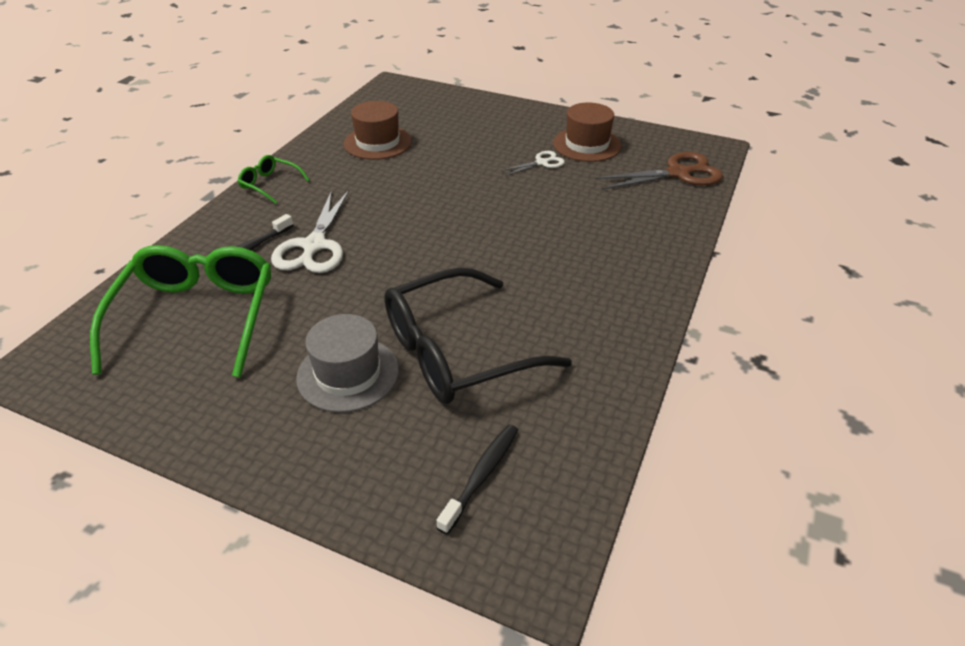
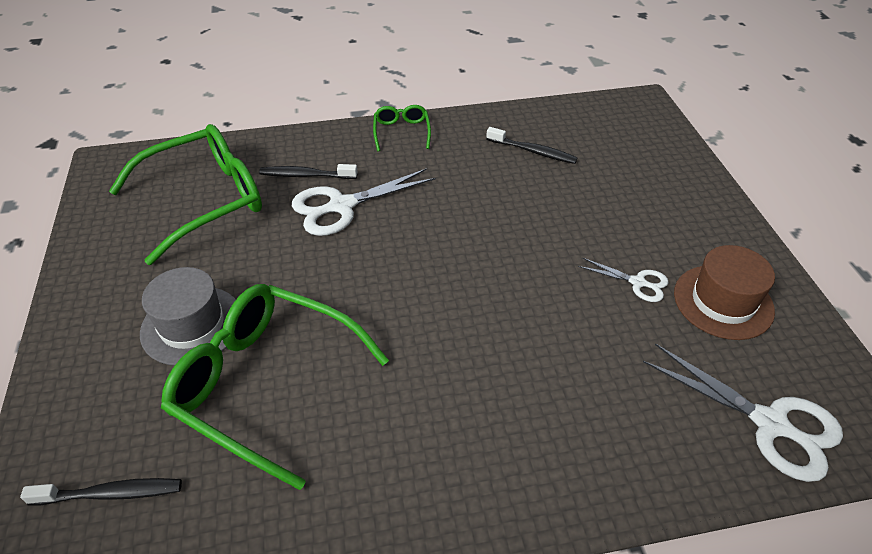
camera: 55 degrees right, 5 degrees up
(378, 142) = (533, 151): brown hat -> black toothbrush
(456, 352) = (265, 383): black glasses -> green glasses
(678, 173) = (769, 423): brown scissors -> white scissors

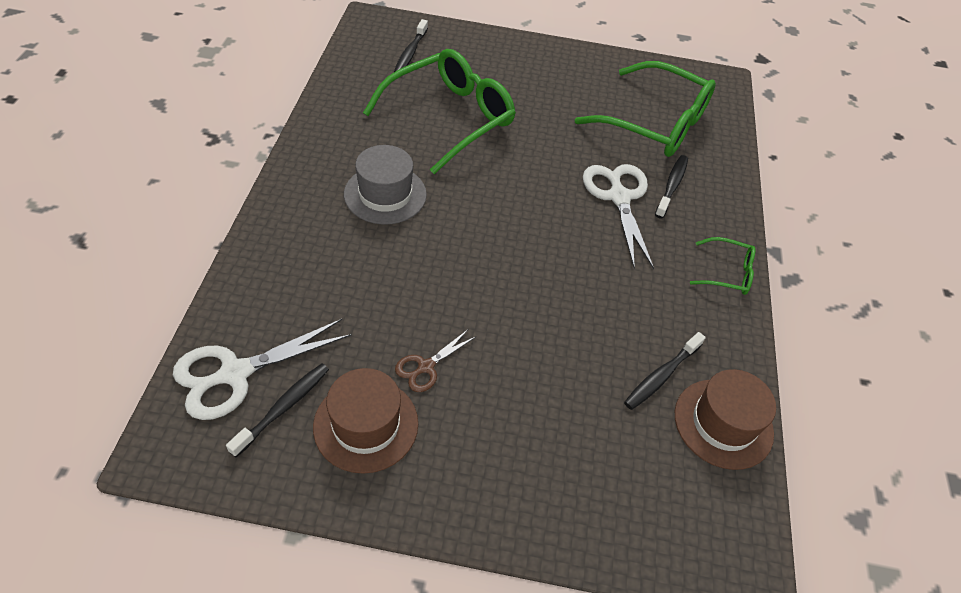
camera: 105 degrees right, 5 degrees up
(192, 325) = (519, 96): grey hat -> grey hat (385, 194)
(205, 200) = (656, 123): green glasses -> green glasses turned 45 degrees counterclockwise
(549, 120) = (723, 423): none -> brown hat
(637, 282) = (426, 367): white scissors -> brown scissors
(763, 366) = (284, 407): none -> black toothbrush

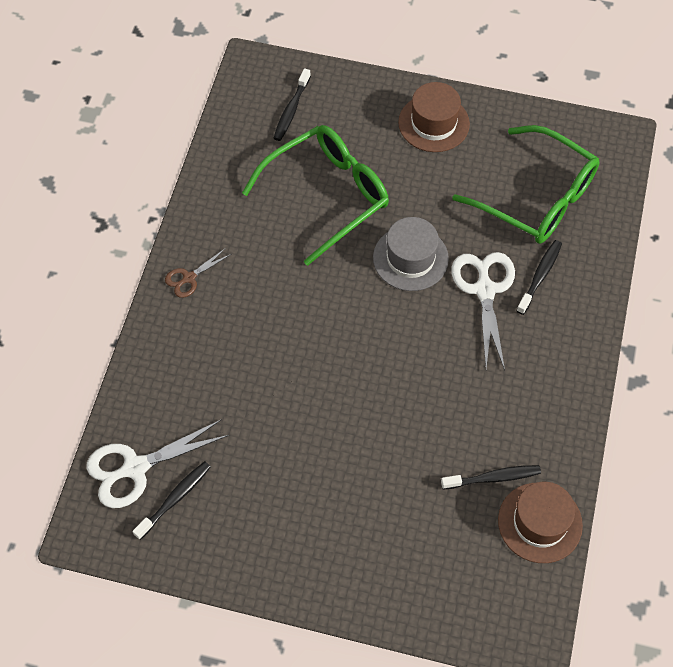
camera: 10 degrees right, 10 degrees up
(366, 425) = (240, 515): brown hat -> brown hat (433, 123)
(385, 194) = (261, 288): grey hat -> grey hat (410, 258)
(426, 367) = (291, 465): brown scissors -> brown scissors (189, 278)
(661, 376) = (493, 478): black toothbrush -> black toothbrush turned 150 degrees counterclockwise
(727, 273) = (575, 375): green glasses -> none

